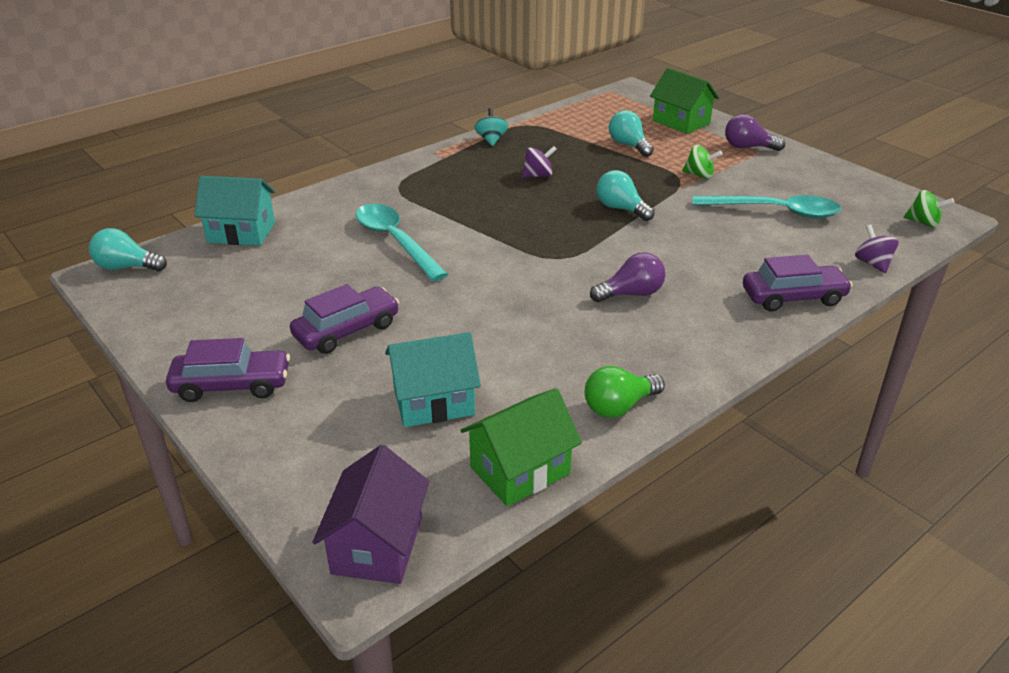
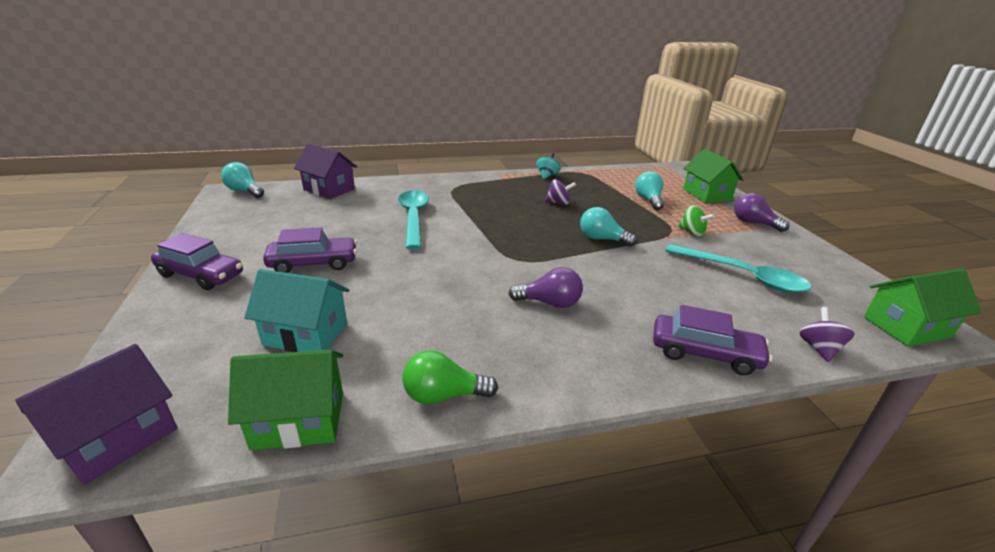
camera: 25 degrees right, 5 degrees down
(241, 232) = (329, 189): turquoise house -> purple house
(621, 209) = (602, 239): turquoise light bulb -> turquoise light bulb turned 45 degrees counterclockwise
(923, 223) = (906, 327): green spinning top -> green house

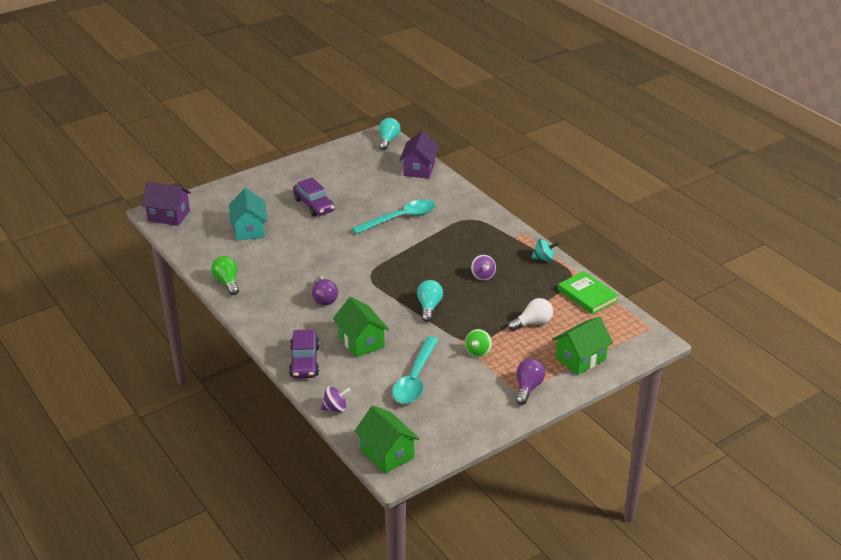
camera: 70 degrees right, 5 degrees up
(201, 275) = (280, 177): purple car -> none
(299, 420) = (195, 251): green house -> green house (361, 341)
(612, 173) = (587, 295): none -> green book
(648, 200) = (532, 323): turquoise light bulb -> white light bulb

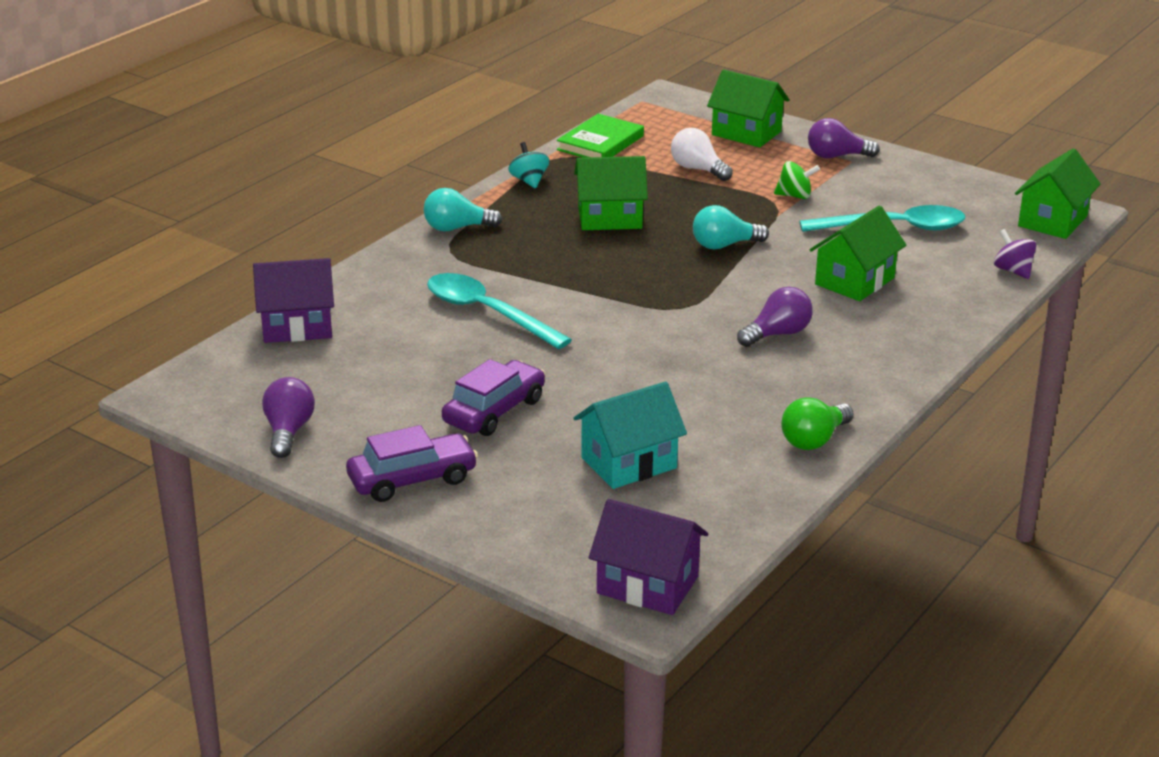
camera: 110 degrees left, 5 degrees down
(169, 216) = (647, 585): purple house -> purple house turned 60 degrees counterclockwise
(304, 361) = (944, 315): purple car -> purple car (412, 479)
(334, 157) = (288, 432): none -> purple light bulb
(388, 140) = (189, 382): turquoise light bulb -> turquoise light bulb (457, 228)
(483, 276) = (610, 218): purple spinning top -> green house

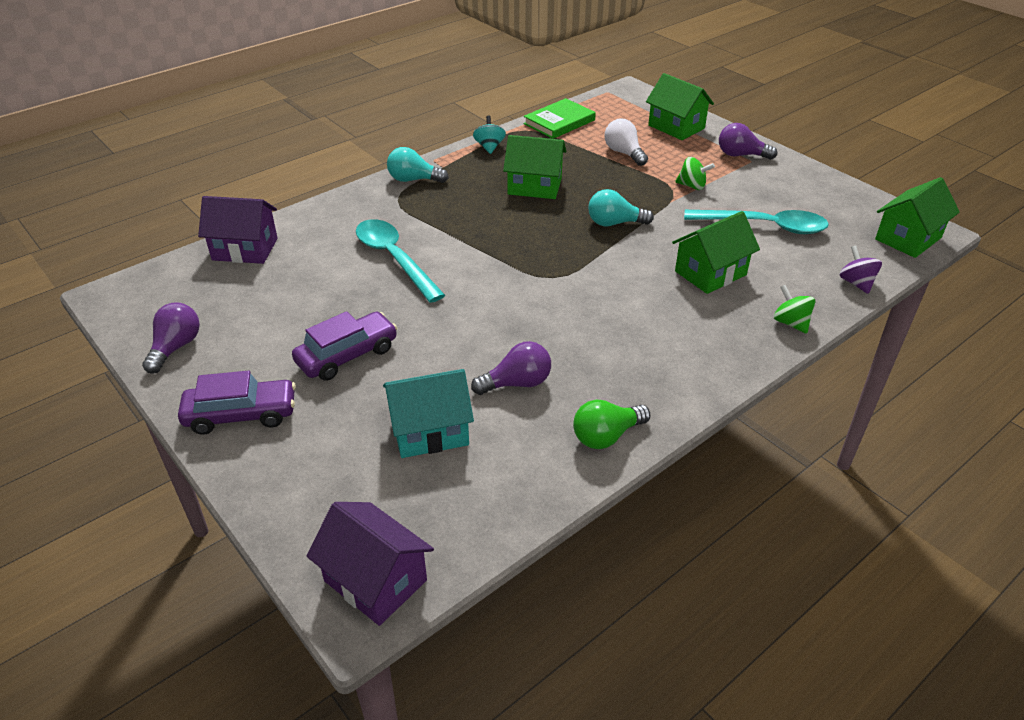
camera: 15 degrees right, 10 degrees up
(777, 334) = (621, 316): purple light bulb -> purple light bulb (517, 383)
(958, 316) = (790, 323): none -> green spinning top

